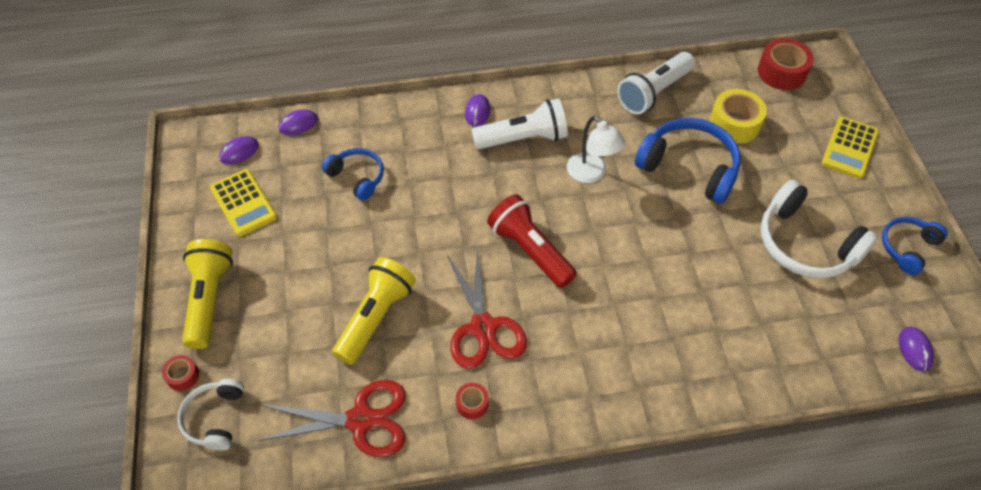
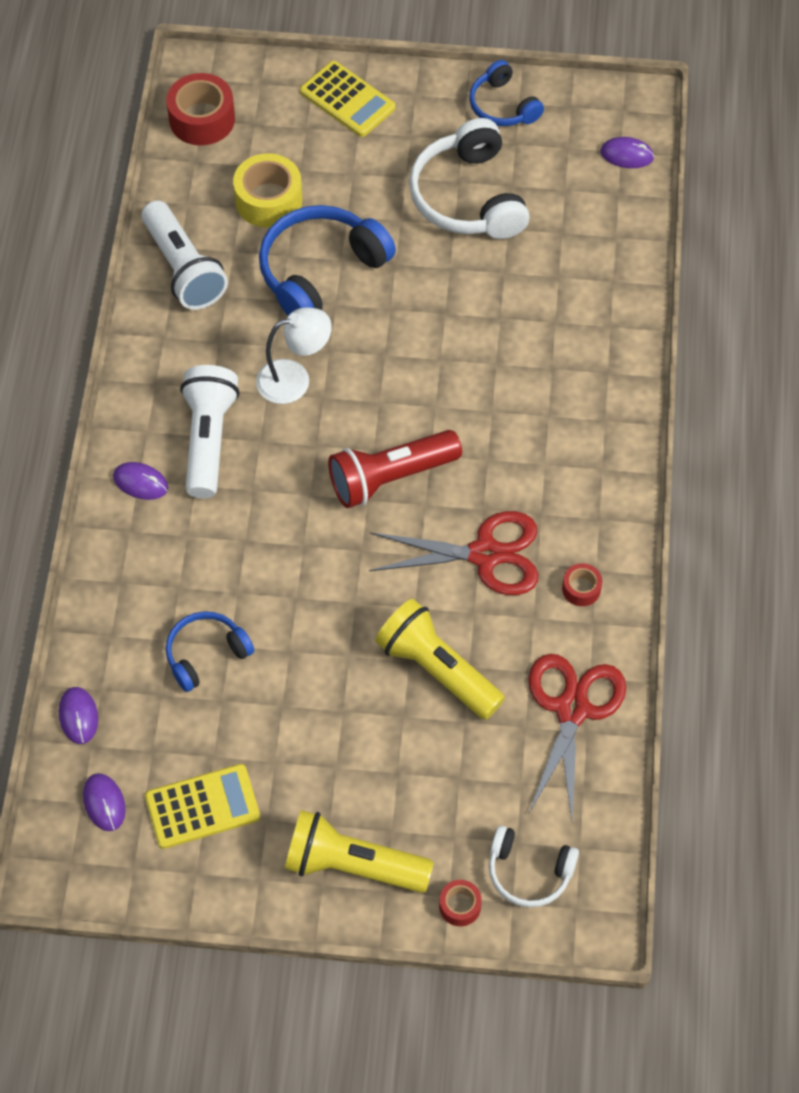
camera: 75 degrees left, 5 degrees up
(805, 244) = (468, 197): white headphones -> white headphones turned 105 degrees clockwise

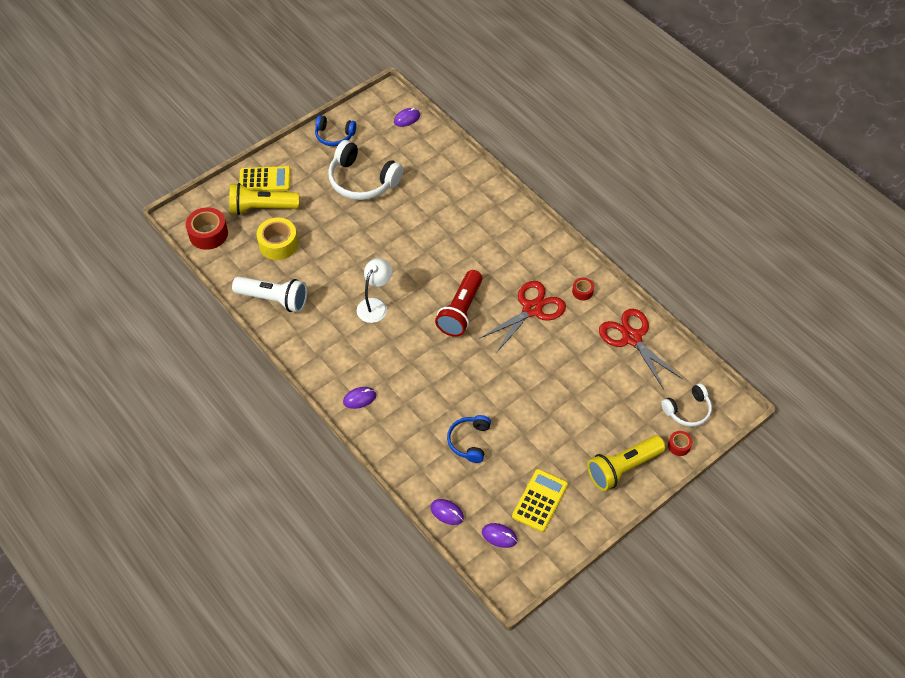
camera: 45 degrees left, 5 degrees down
(208, 440) = (368, 358): white flashlight -> none
(320, 271) = (335, 255): blue headphones -> none
(437, 670) = (566, 367): yellow flashlight -> yellow flashlight (262, 208)

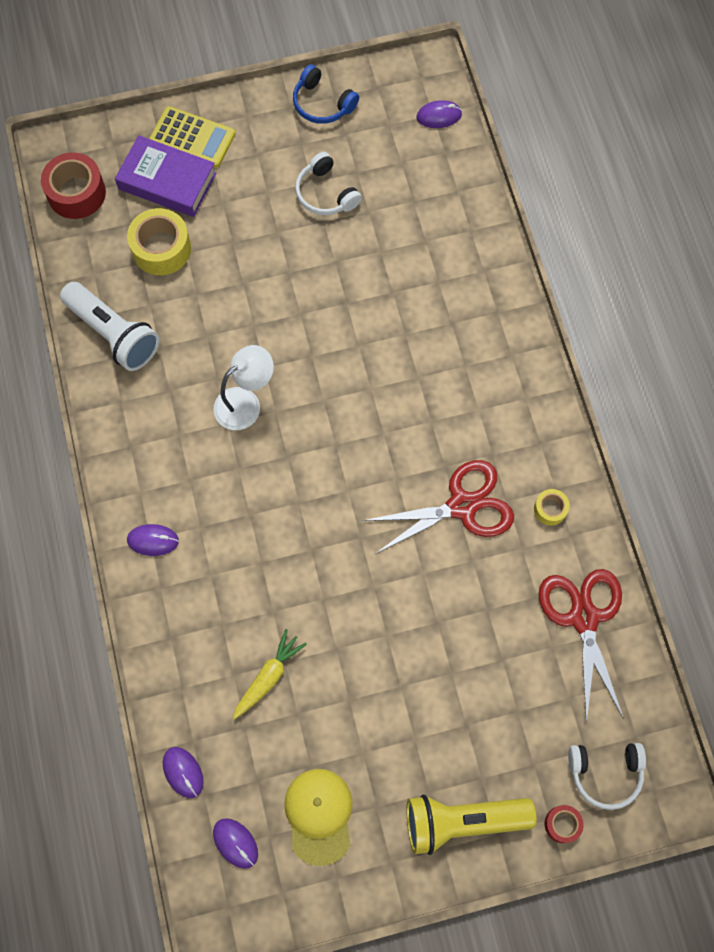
camera: 25 degrees right, 15 degrees up
(262, 208) = (167, 181): yellow flashlight -> purple book
(362, 180) = (326, 193): white headphones -> white headphones, size x0.59
(460, 311) = (359, 464): red flashlight -> none
(469, 441) = (268, 677): blue headphones -> yellow carrot
(540, 500) = (319, 815): yellow calculator -> yellow cap
(582, 291) = (550, 509): red tape -> yellow tape

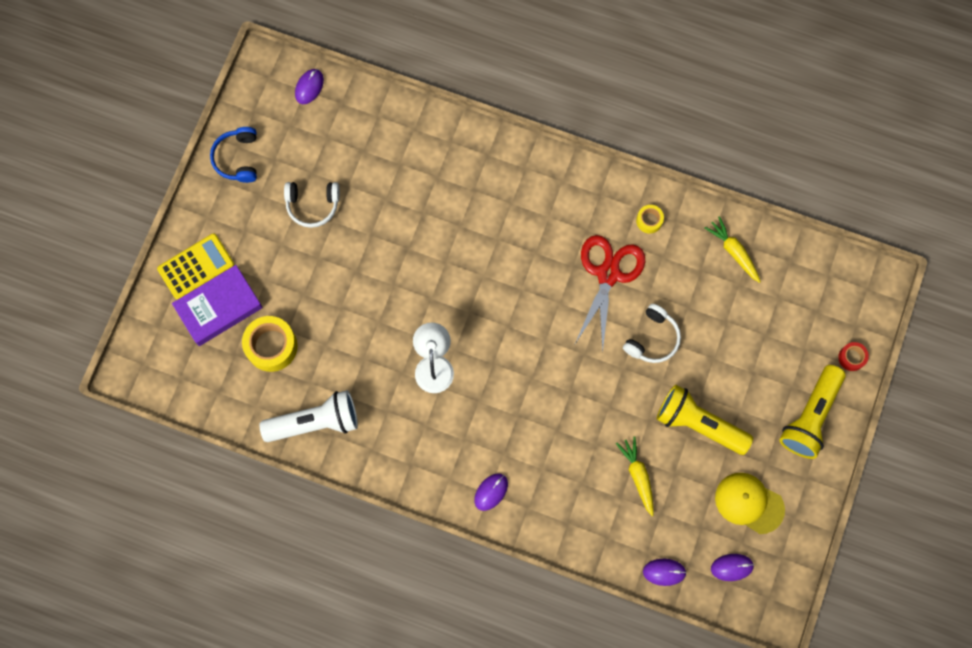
camera: 55 degrees left, 5 degrees up
(76, 193) = (179, 378): red tape -> none
(322, 104) = (238, 158): blue headphones -> blue headphones turned 105 degrees clockwise
(369, 704) = (699, 424): none -> yellow flashlight
(583, 617) = (733, 252): red scissors -> yellow carrot
(605, 773) = (838, 310): white headphones -> white headphones (652, 338)

